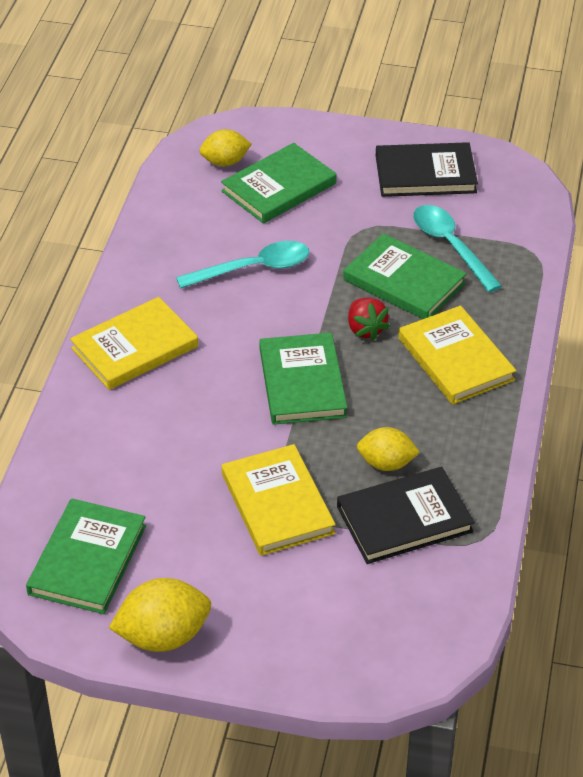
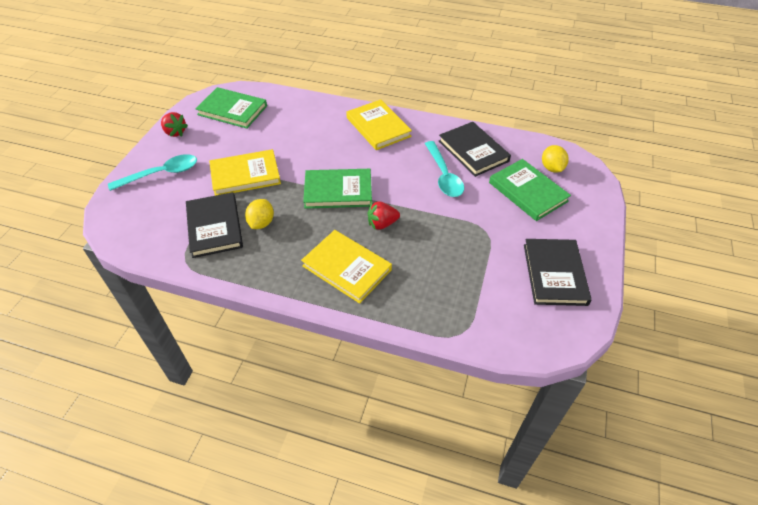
camera: 95 degrees right, 5 degrees up
(163, 636) = (175, 132): yellow lemon -> red strawberry
(192, 238) = (473, 151): none -> black book
(404, 281) = (429, 248): green book -> none
(450, 246) = (467, 279): turquoise spoon -> turquoise spoon (161, 174)
(455, 359) = (347, 268): yellow book -> yellow book turned 60 degrees clockwise

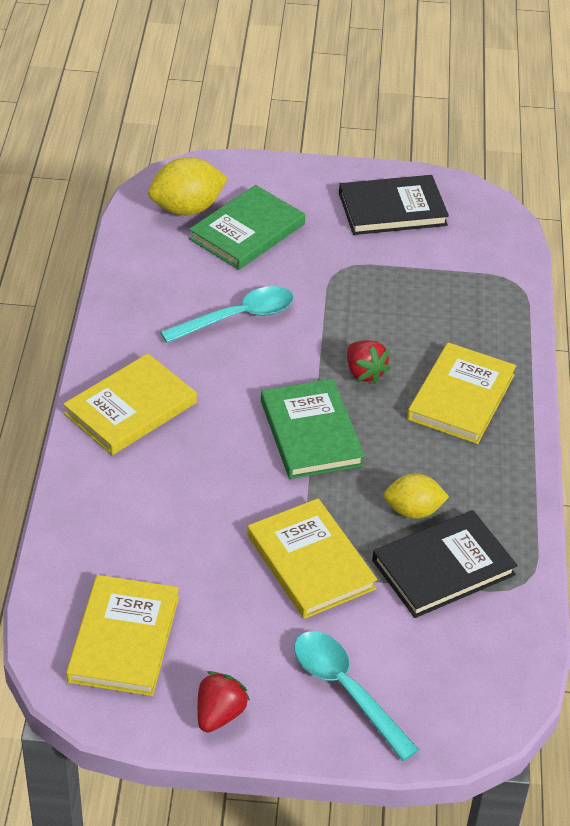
camera: 105 degrees left, 5 degrees down
(232, 110) = (124, 639): green book -> yellow book
(473, 151) = (168, 289): black book -> none
(551, 168) = (187, 209): yellow lemon -> yellow lemon, size x1.51

